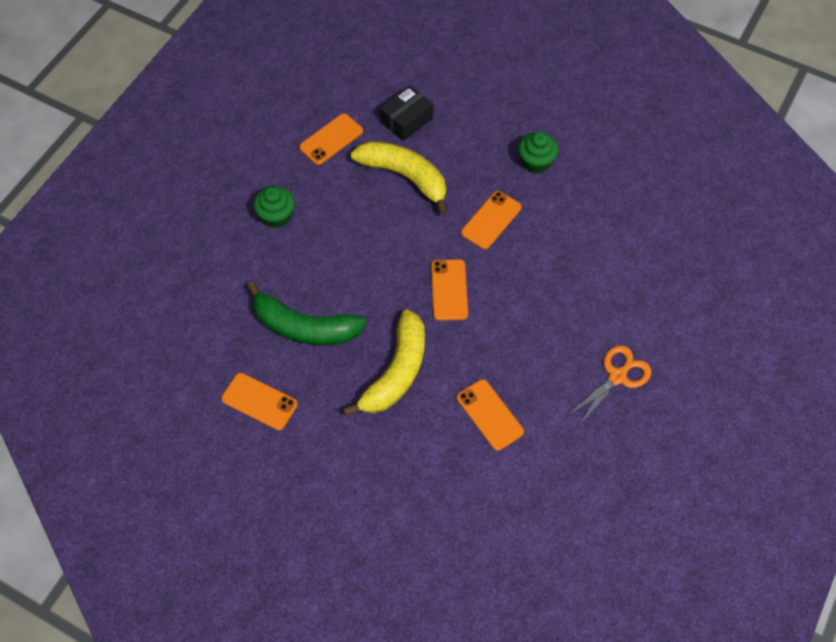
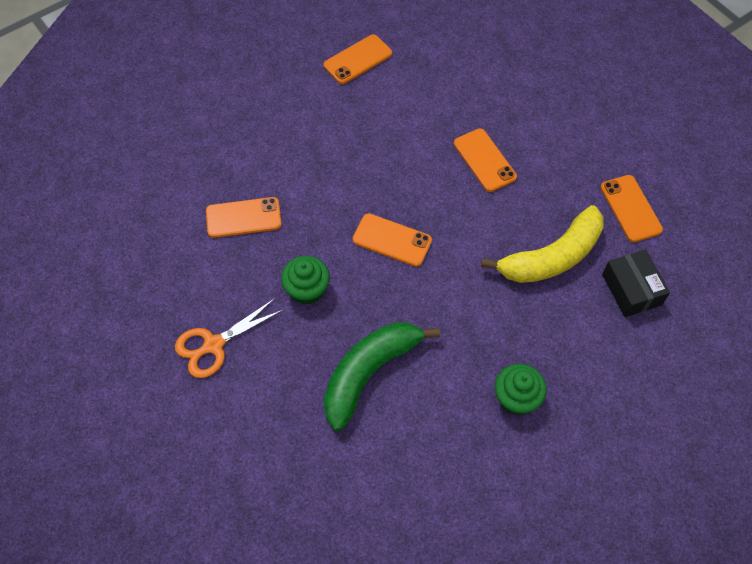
camera: 115 degrees right, 0 degrees up
(276, 216) = (549, 131): green cupcake -> green cupcake (307, 289)
(304, 327) = (413, 112): green banana -> green banana (369, 373)
(396, 372) = (328, 164): yellow banana -> none
(491, 220) = (457, 314): orange phone -> orange phone (484, 160)
(617, 377) = (214, 345): orange scissors -> orange scissors turned 75 degrees clockwise

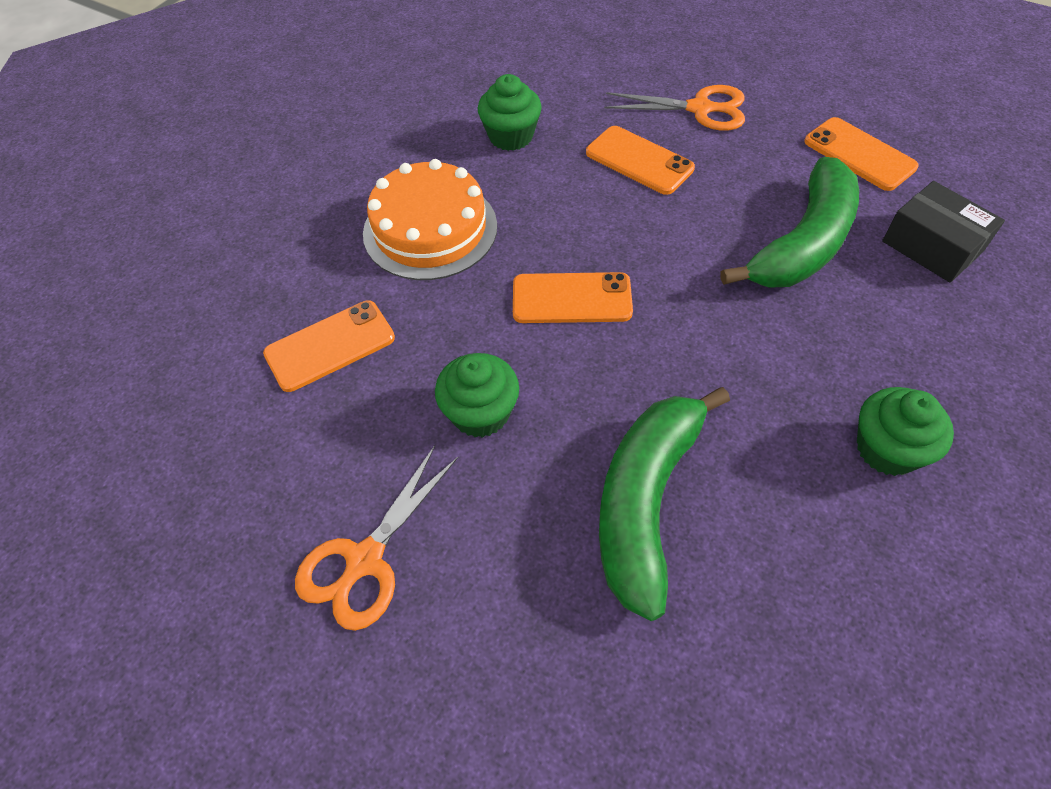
camera: 20 degrees left, 5 degrees down
(332, 162) = (430, 229): none -> orange cake
(358, 60) = (403, 102): orange phone -> none
(413, 112) = (511, 136): none -> green cupcake
(547, 135) = (699, 109): none -> orange scissors
(551, 257) = (803, 243): yellow banana -> green banana

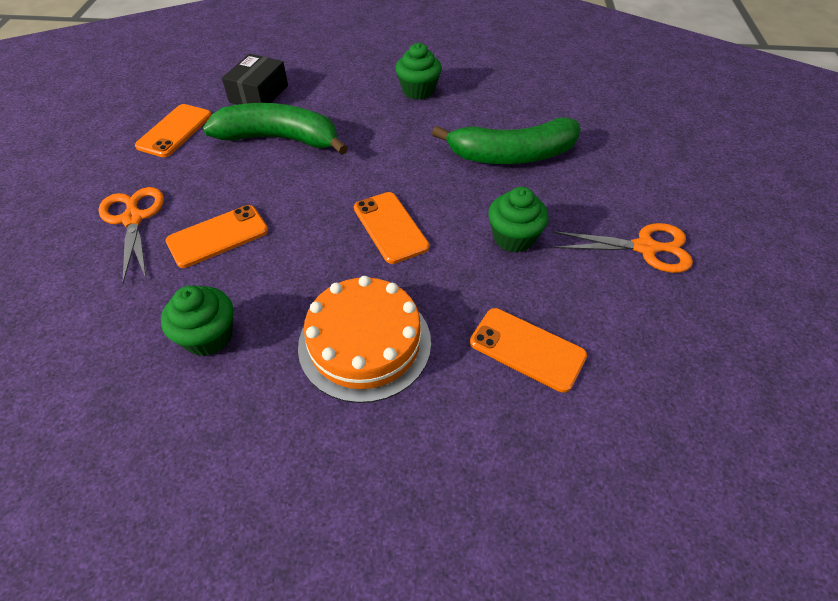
camera: 120 degrees left, 5 degrees down
(639, 161) = (218, 236): orange phone -> orange phone turned 45 degrees clockwise

